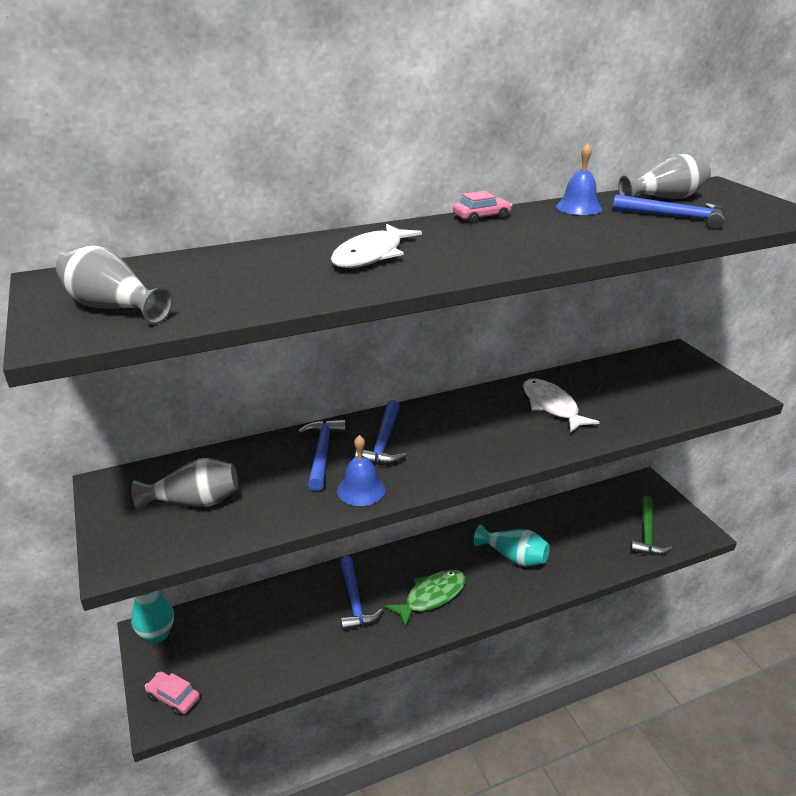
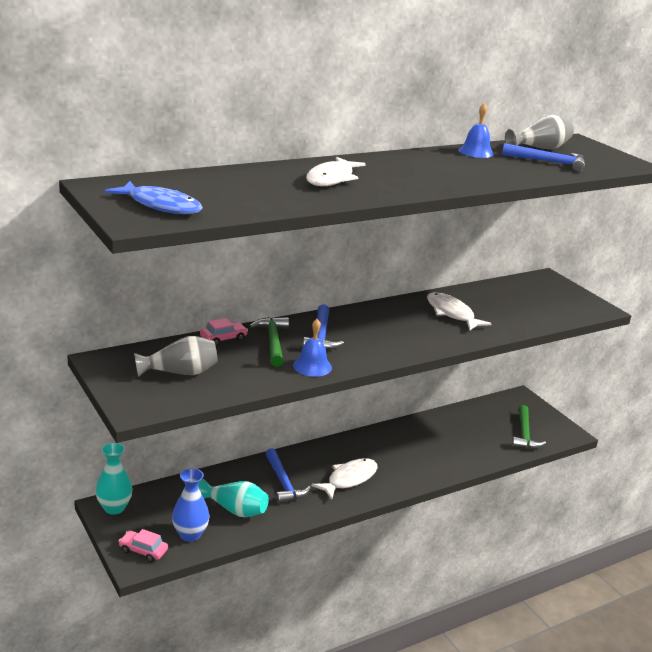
camera: 10 degrees left, 5 degrees down
(113, 307) = (161, 205): grey vase -> blue fish
(232, 675) = (190, 534): none -> blue vase
(322, 453) = (273, 342): blue hammer -> green hammer
(431, 596) = (349, 479): green fish -> white fish
(481, 217) = (404, 155): pink car -> pink car (223, 338)
(513, 557) = (414, 451): turquoise vase -> turquoise vase (235, 510)

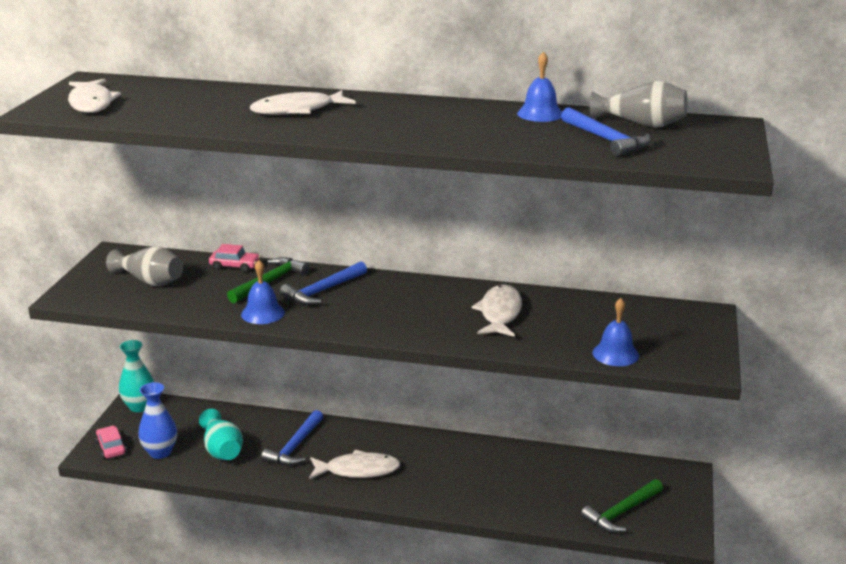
camera: 45 degrees right, 0 degrees up
(161, 205) = (91, 103): blue fish -> white fish
(550, 317) = (615, 354): none -> blue bell

